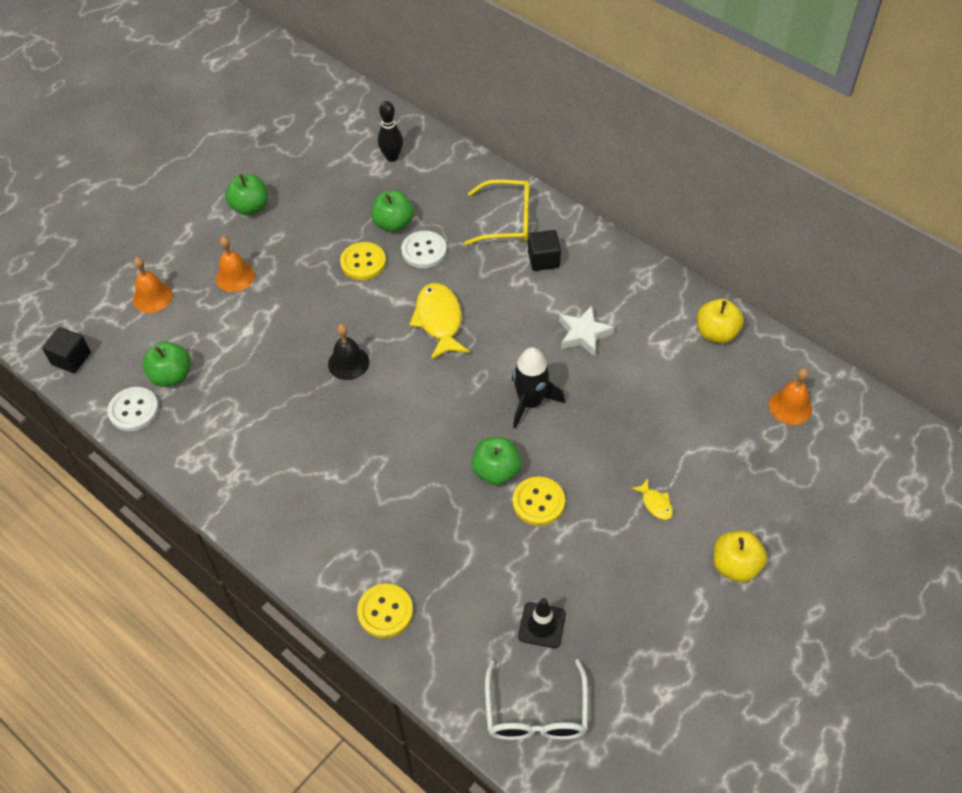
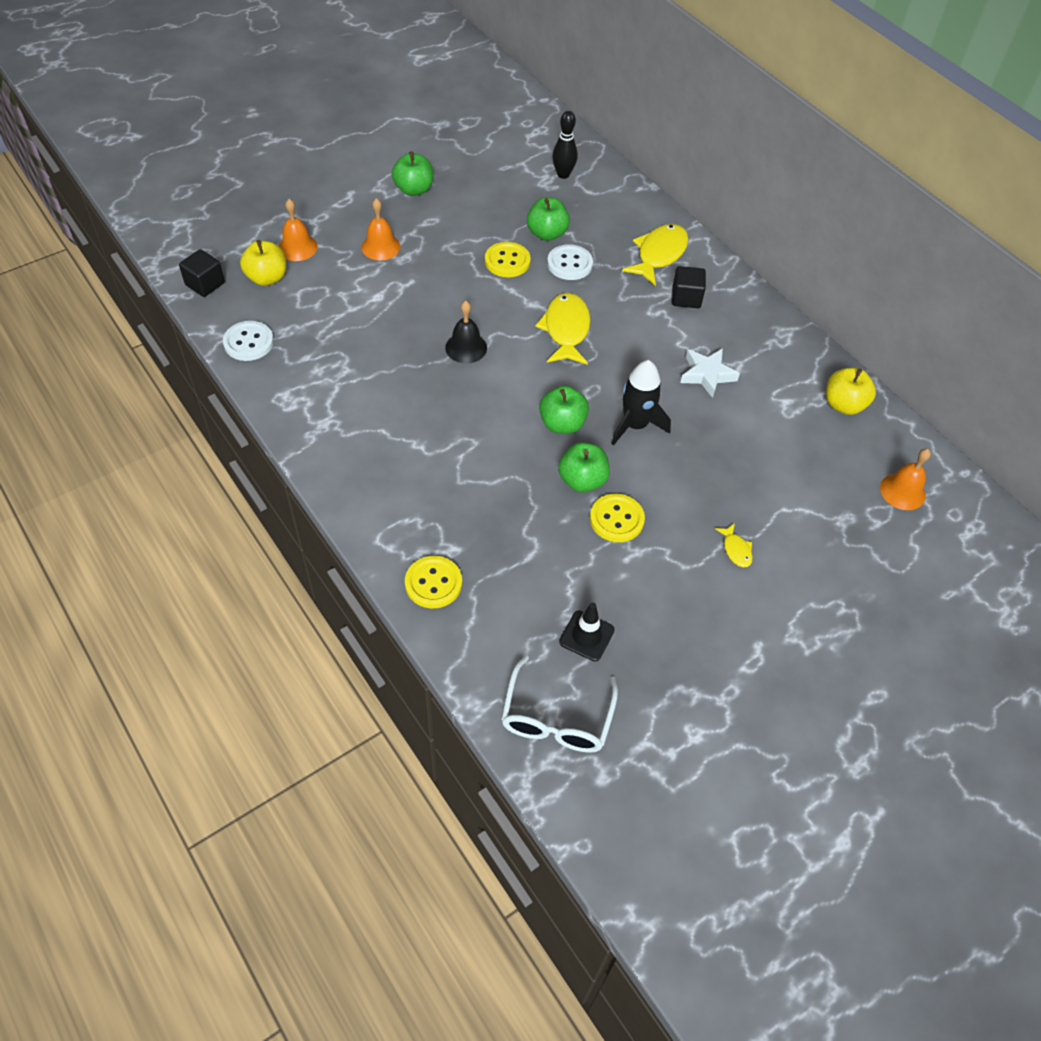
camera: 10 degrees right, 0 degrees up
(171, 376) = (293, 320): green apple -> green apple (562, 424)
(506, 220) = (659, 254): yellow glasses -> yellow fish
(735, 566) = (803, 629): yellow apple -> yellow apple (267, 278)

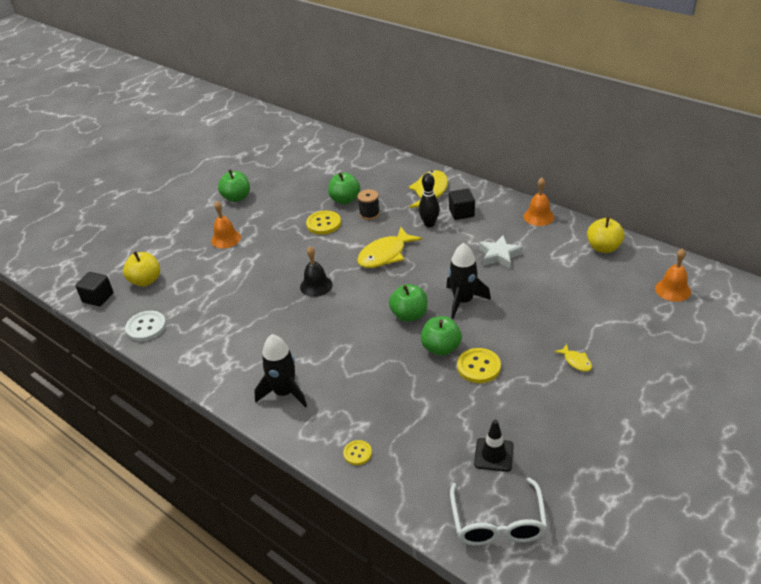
camera: 10 degrees left, 15 degrees down
(297, 247) = (162, 255): orange bell -> orange bell (538, 216)
(378, 480) = (284, 392): none -> black rocket
(433, 583) = (357, 453): yellow button -> yellow button, size x0.60
(563, 174) = (341, 162): black bowling pin -> black bowling pin (429, 224)
(566, 330) = (385, 255): yellow fish -> yellow fish turned 120 degrees counterclockwise
(569, 264) = (369, 214): white button -> black spool

